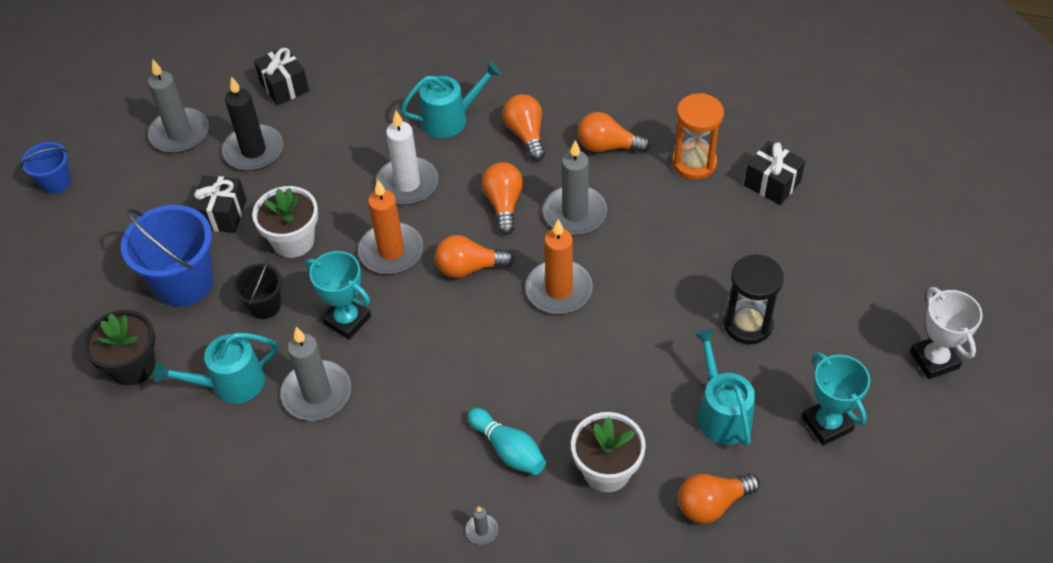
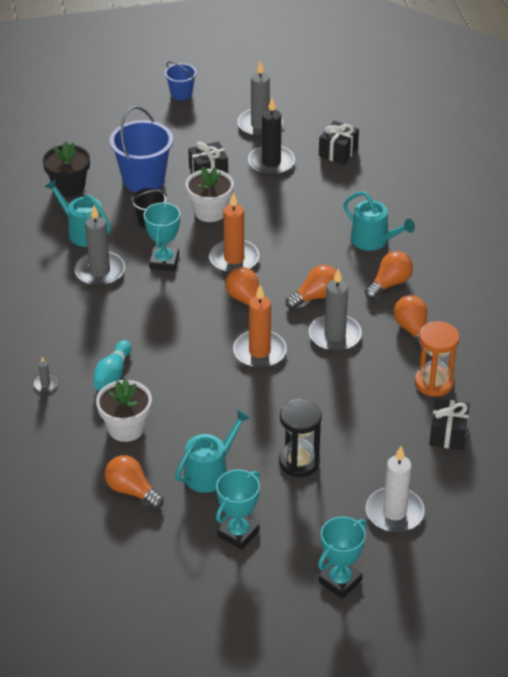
camera: 60 degrees right, 10 degrees down
(407, 184) = (297, 243): white candle -> white candle (394, 512)
(934, 360) = (340, 581): white trophy -> turquoise trophy

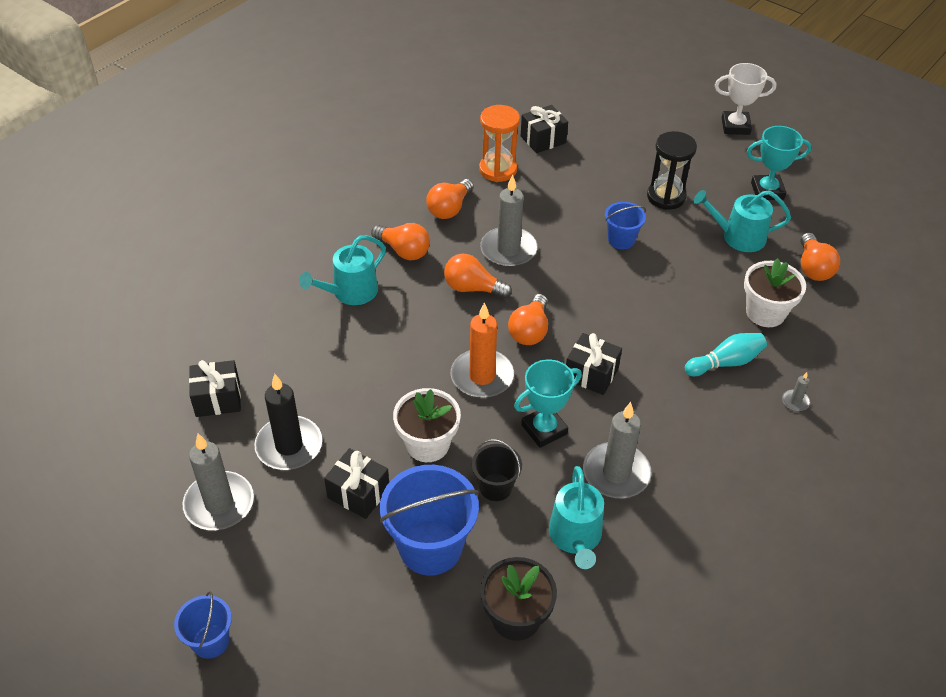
camera: 130 degrees left, 5 degrees up
(179, 306) = (591, 374): none -> black gift
(259, 352) = (582, 284): orange candle -> none
(280, 402) = (621, 240): none -> blue bucket
(340, 581) = (735, 126): turquoise trophy -> white trophy
(373, 240) = (350, 292): turquoise watering can -> turquoise watering can turned 135 degrees counterclockwise
(389, 284) = (403, 251): orange light bulb -> orange light bulb turned 150 degrees counterclockwise
(394, 512) = (648, 130): white candle -> none

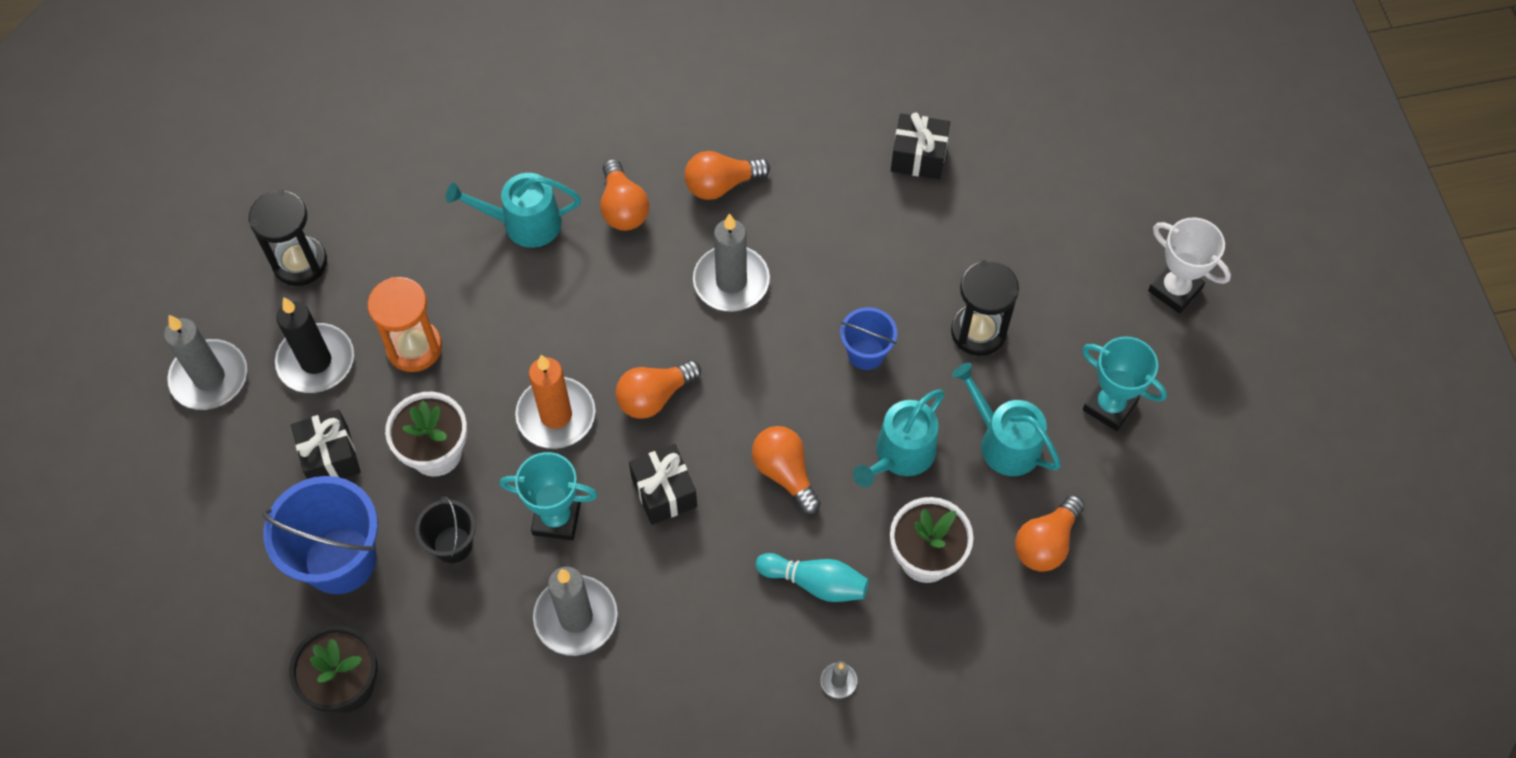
camera: 40 degrees right, 15 degrees up
(210, 641) = (95, 507): blue bucket -> none
(218, 399) = (300, 263): black gift -> black hourglass
(473, 288) = (648, 304): orange light bulb -> orange light bulb (785, 473)
(498, 170) = (824, 166): orange hourglass -> orange hourglass (414, 347)
(575, 537) = (473, 651): turquoise watering can -> turquoise watering can (900, 455)

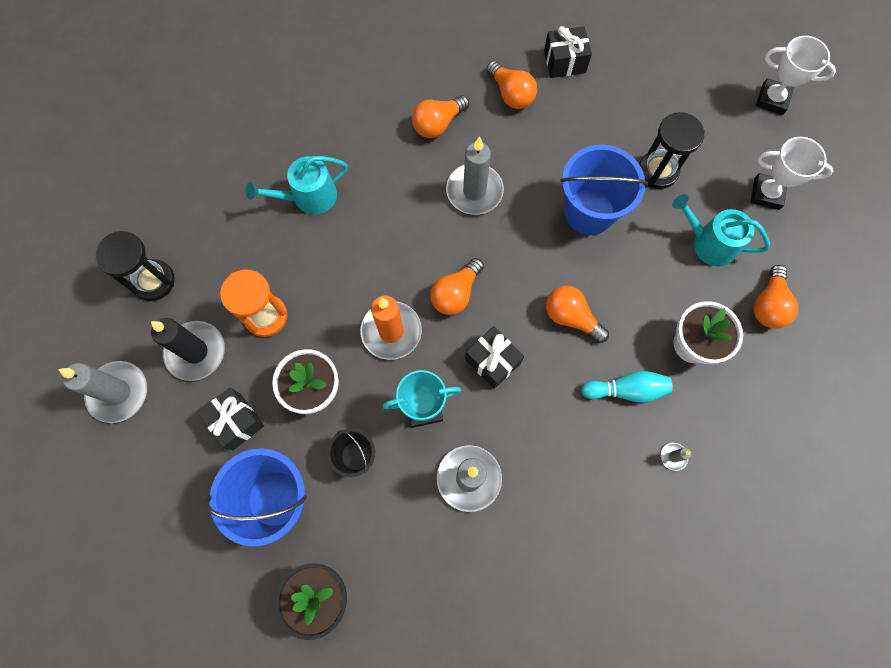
camera: 20 degrees left, 10 degrees up
(623, 207) = (375, 163): orange light bulb -> orange light bulb (511, 94)
(866, 353) = (589, 212): blue bucket -> blue bucket, size x1.83
(900, 455) = (644, 276): turquoise watering can -> none
(1109, 406) = (766, 194): turquoise trophy -> white trophy

